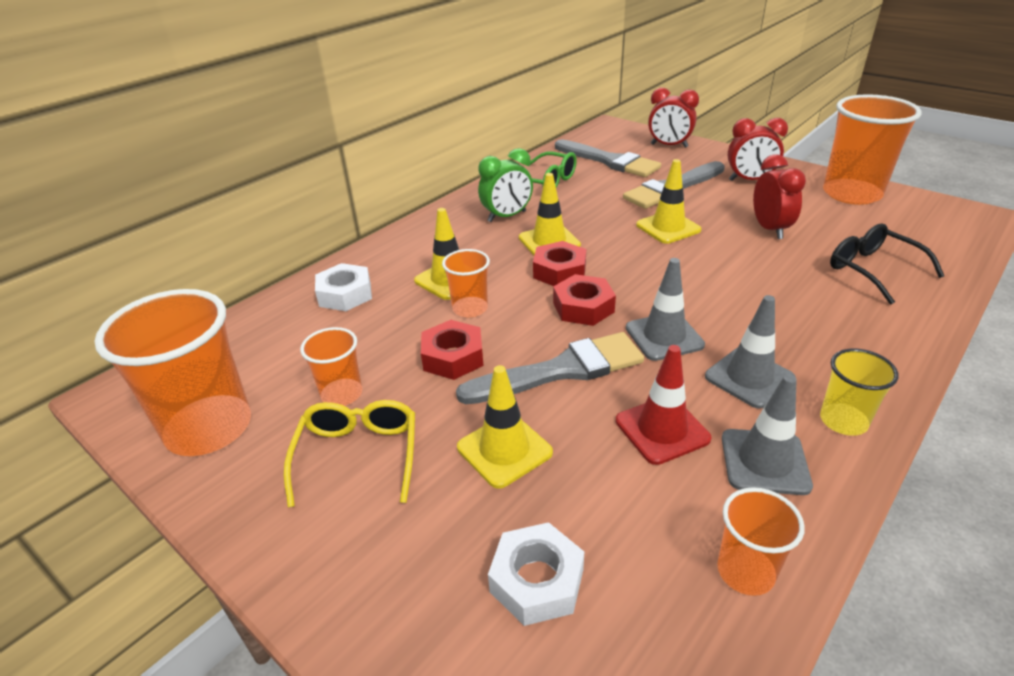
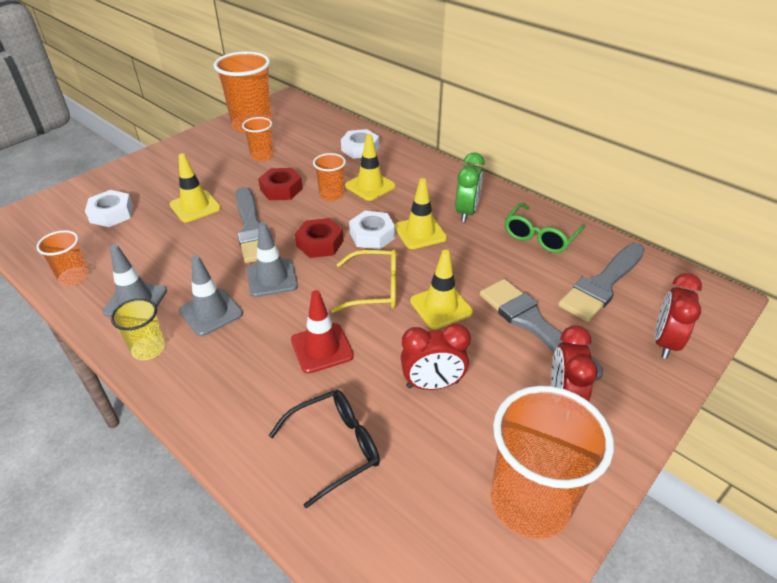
camera: 90 degrees right, 5 degrees up
(358, 455) = (214, 164): yellow glasses -> yellow glasses (375, 289)
(507, 216) = (466, 212): green clock -> green clock turned 135 degrees counterclockwise
(559, 271) = (372, 235): red nut -> white nut
(662, 430) = (182, 264): red traffic cone -> red traffic cone (322, 348)

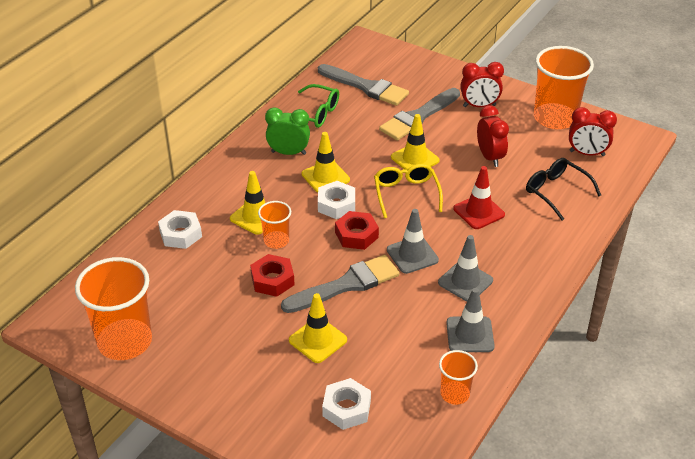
camera: 100 degrees left, 0 degrees up
(148, 349) = (517, 306): yellow cup -> none
(262, 156) = (204, 312): orange cup -> none
(665, 342) = (415, 66): red clock -> red clock (587, 153)

